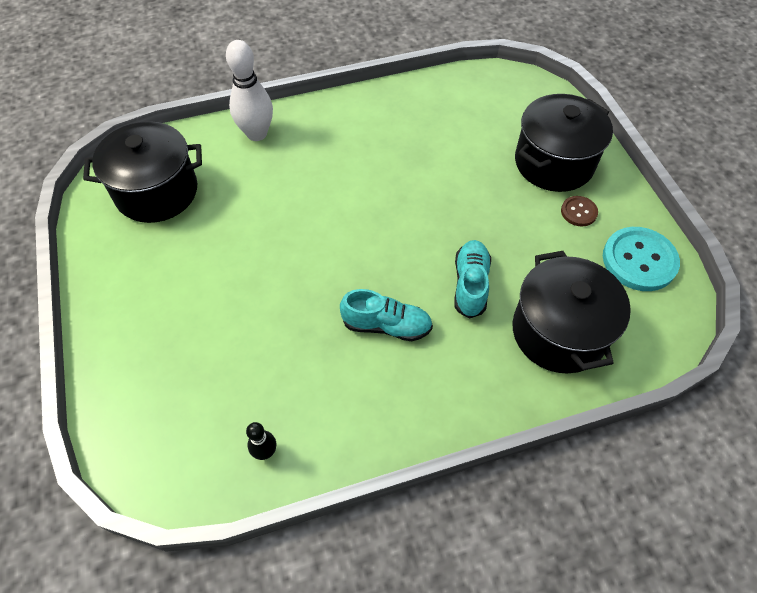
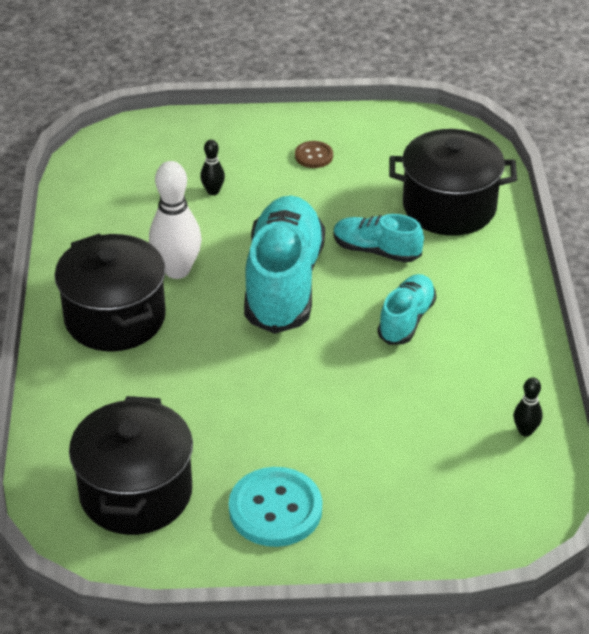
camera: 75 degrees left, 15 degrees down
(257, 134) = (76, 384): white bowling pin -> white bowling pin (177, 270)
(403, 227) = (283, 283): none -> turquoise shoe
(497, 156) = (213, 191): none -> black bowling pin
(554, 163) = (241, 154): black pot -> black pot (115, 318)
(639, 260) = (386, 136): turquoise button -> turquoise button (275, 509)

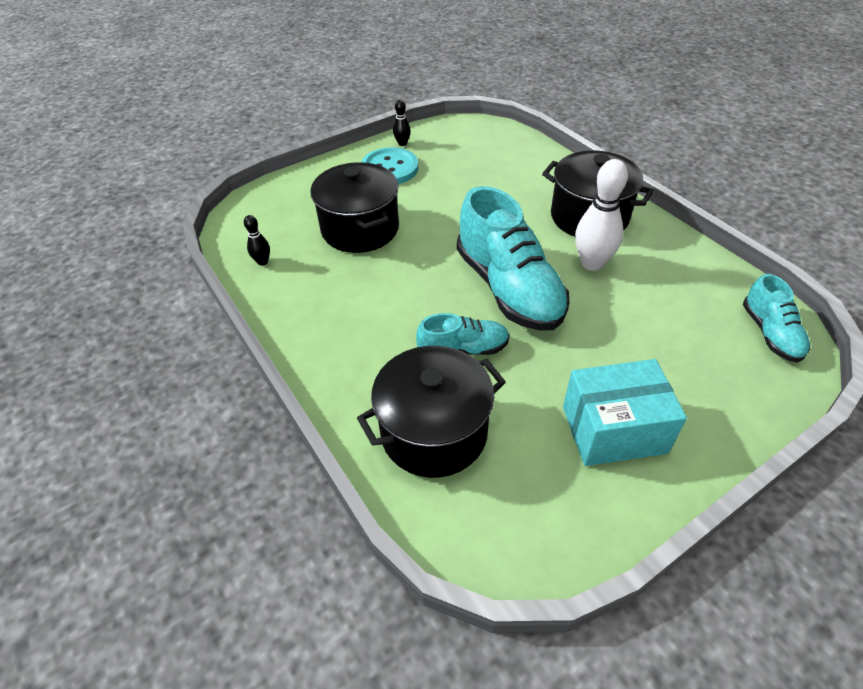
camera: 150 degrees right, 5 degrees up
(136, 493) = (468, 148): black pot -> black pot (360, 229)
(213, 191) = (650, 341): black bowling pin -> black bowling pin (402, 143)
(313, 156) = (614, 430): brown button -> turquoise box
(406, 320) = (394, 301): turquoise shoe -> turquoise shoe (770, 333)

